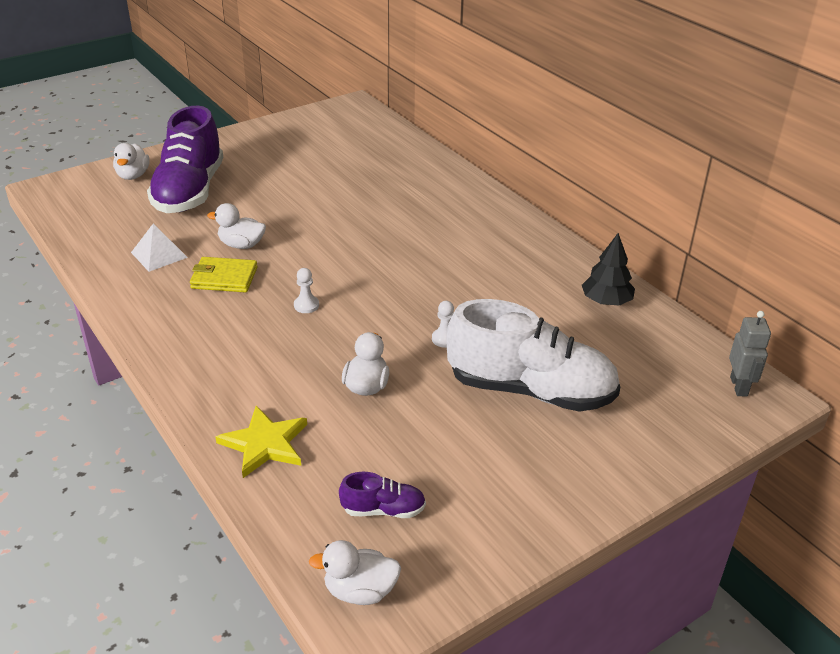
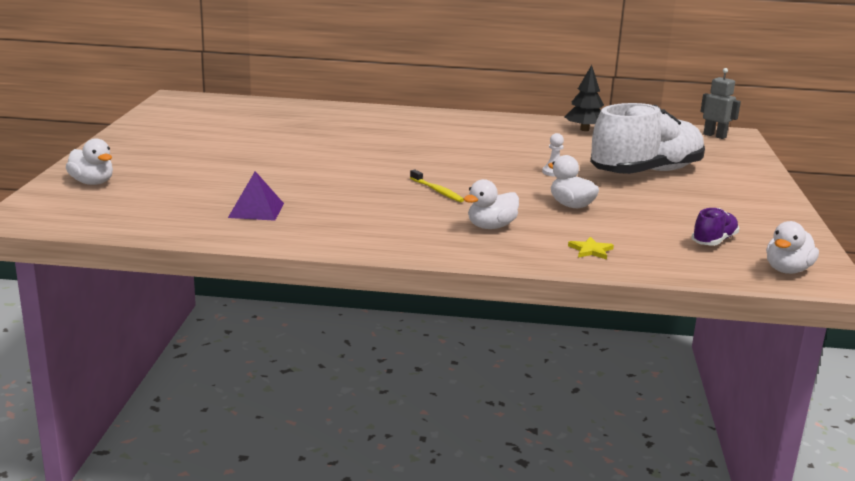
camera: 50 degrees left, 15 degrees down
(159, 255) = (256, 210): white pyramid -> purple pyramid
(189, 191) = (177, 174): purple shoe -> none
(224, 278) = (343, 201): yellow wallet -> none
(241, 245) = (307, 183): white duck -> white duck (491, 227)
(264, 444) = (591, 250): yellow star -> yellow star, size x0.53
(306, 305) = (437, 191): white pawn -> yellow toothbrush

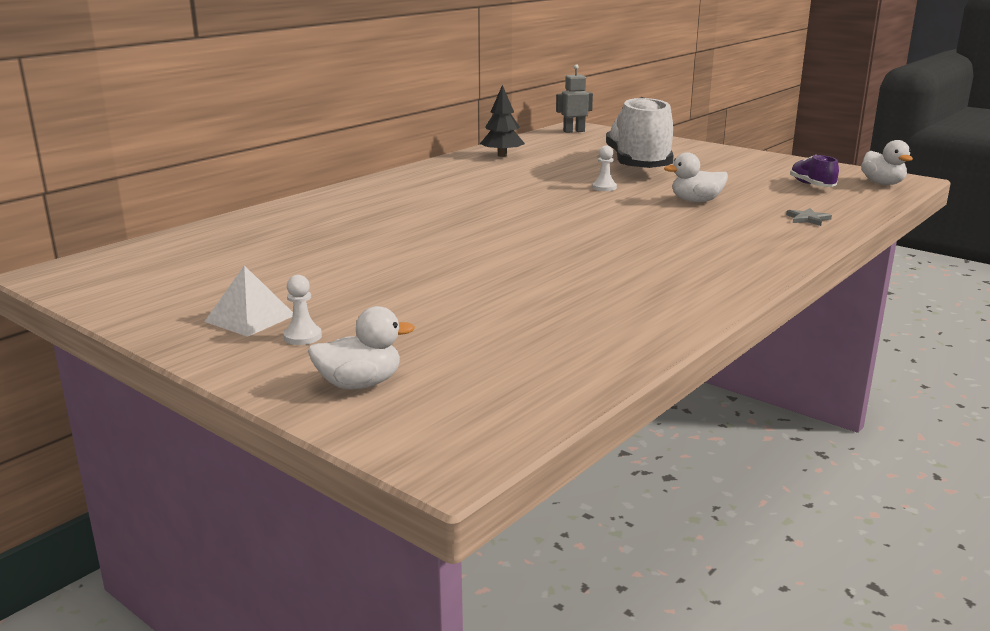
camera: 55 degrees left, 0 degrees up
(144, 159) = (302, 337): none -> white pawn
(158, 144) = (250, 318): none -> white pyramid
(256, 210) = (582, 311): purple pyramid -> none
(437, 191) = (608, 231): yellow toothbrush -> none
(491, 227) = (725, 235): white duck -> none
(591, 250) = (808, 219): yellow star -> grey star

